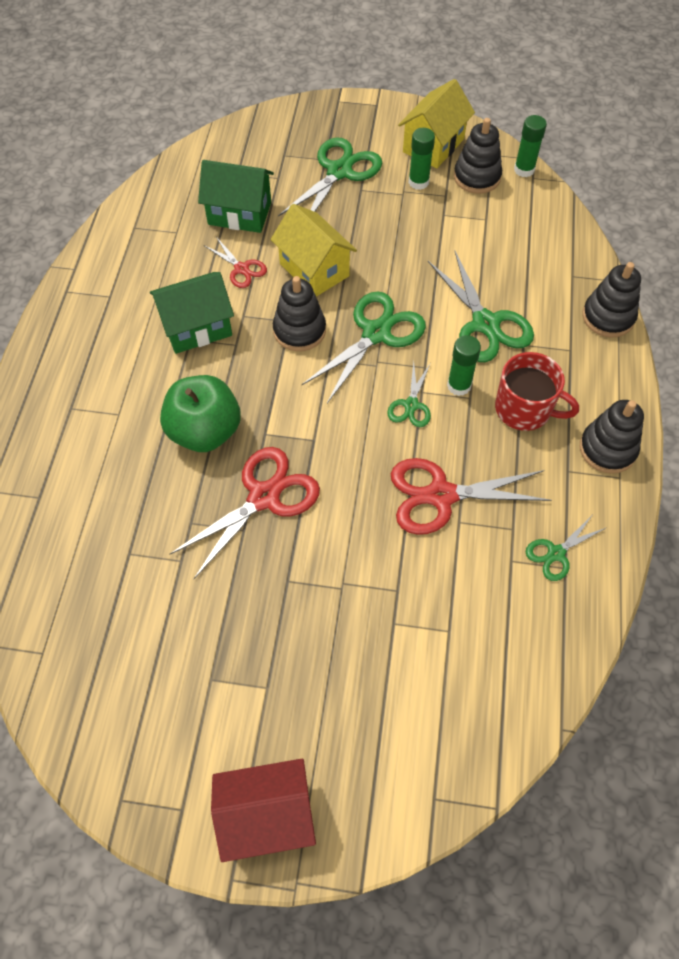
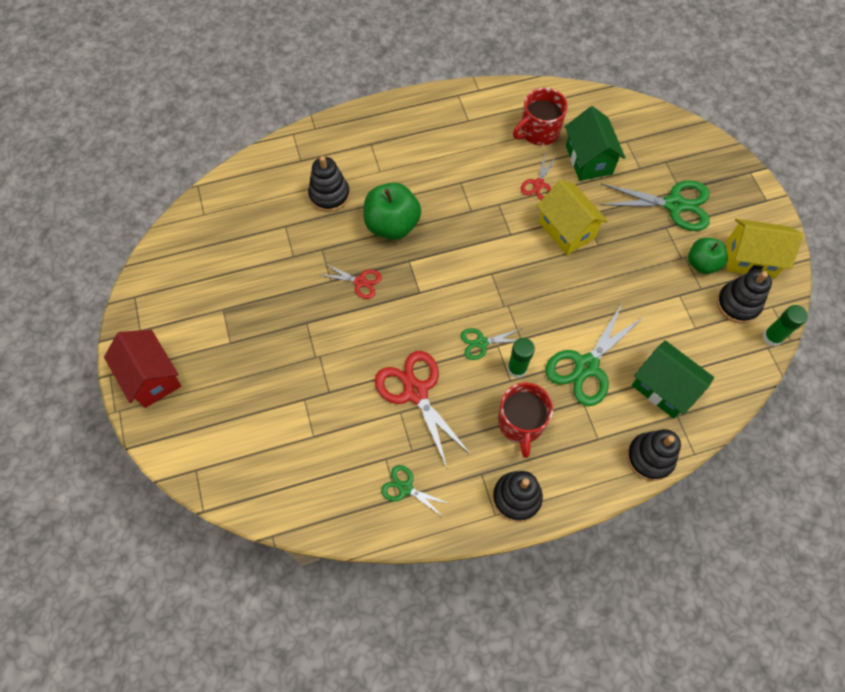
camera: 65 degrees right, 5 degrees up
(173, 239) = (538, 131): none -> red mug
(197, 327) = (472, 181): green house -> green house (663, 388)
(264, 497) = (360, 282): red scissors -> red scissors, size x0.54
(299, 330) = (506, 244): black stacking toy -> black stacking toy (329, 195)
(314, 270) = (566, 229): yellow house -> yellow house turned 60 degrees counterclockwise
(376, 333) = (532, 294): green scissors -> none
(418, 182) = (702, 264): green glue stick -> green apple

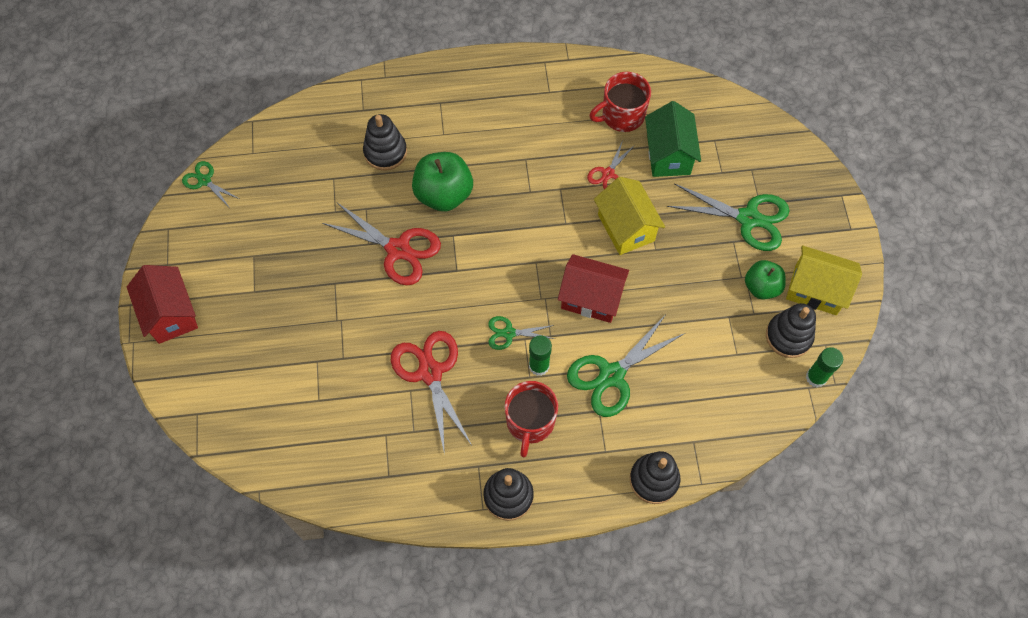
camera: 10 degrees right, 0 degrees up
(360, 282) = (398, 249): red scissors -> red scissors, size x1.86
(405, 488) = (399, 467): green scissors -> green scissors (204, 181)
(550, 298) = (591, 298): none -> red house
(663, 388) = (686, 411): green house -> none

